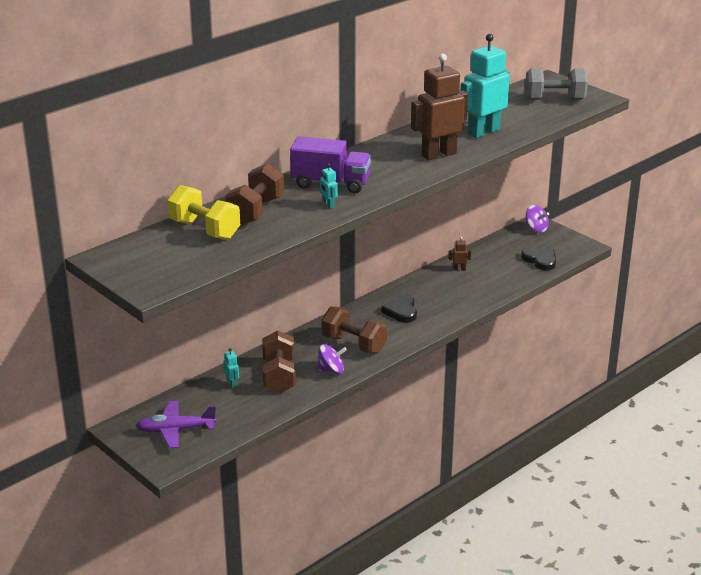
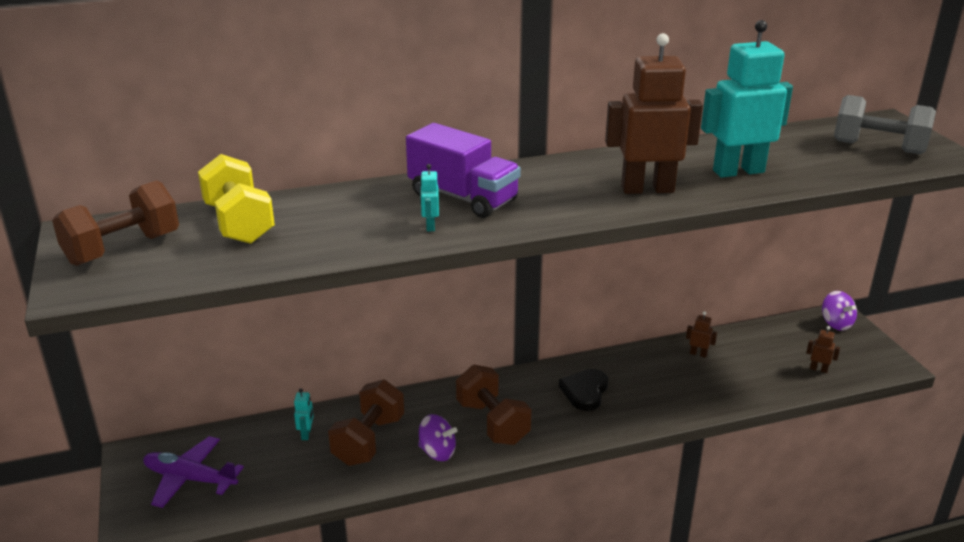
camera: 25 degrees right, 0 degrees up
(255, 211) = (329, 213): brown dumbbell -> brown dumbbell (123, 249)
(540, 260) = (818, 369): black heart -> brown robot

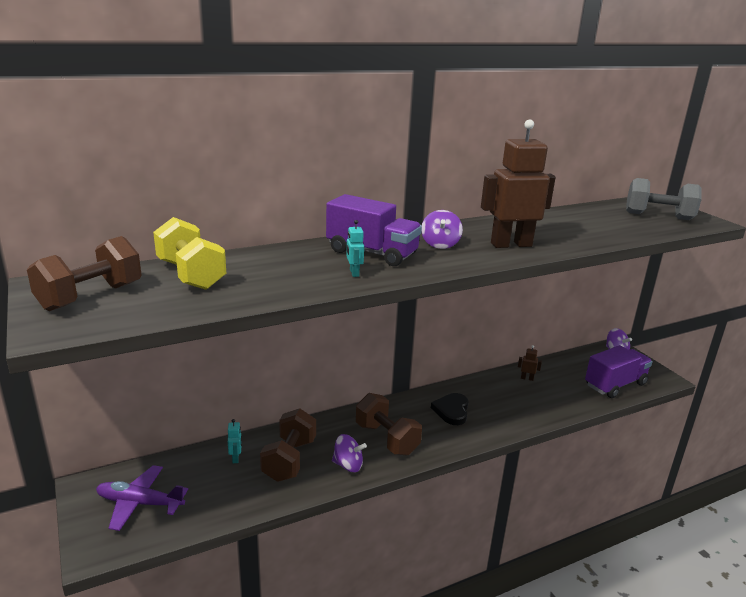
camera: 10 degrees left, 5 degrees down
(554, 187) = (440, 244): none -> purple spinning top
(738, 171) = (570, 232): turquoise robot -> none
(818, 369) = (615, 385): brown robot -> purple truck

